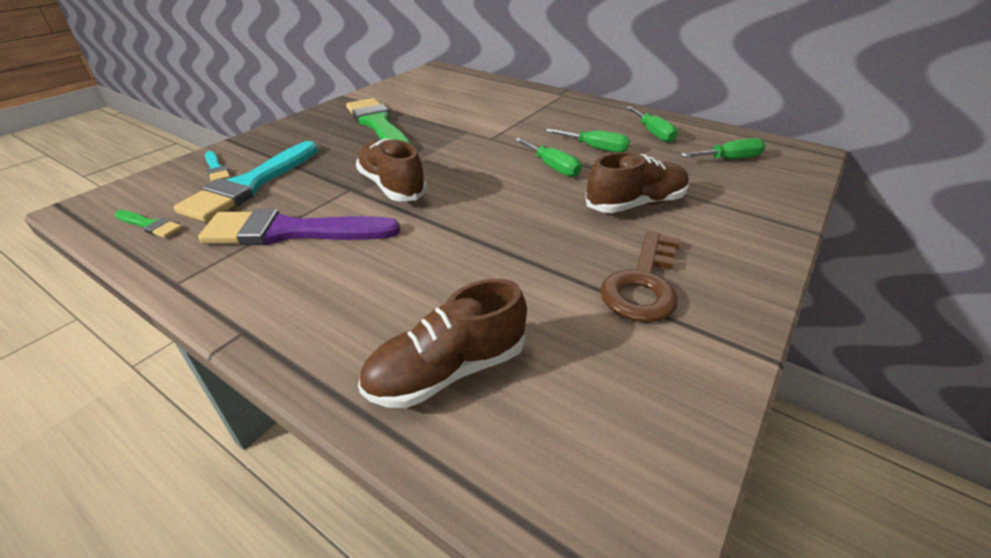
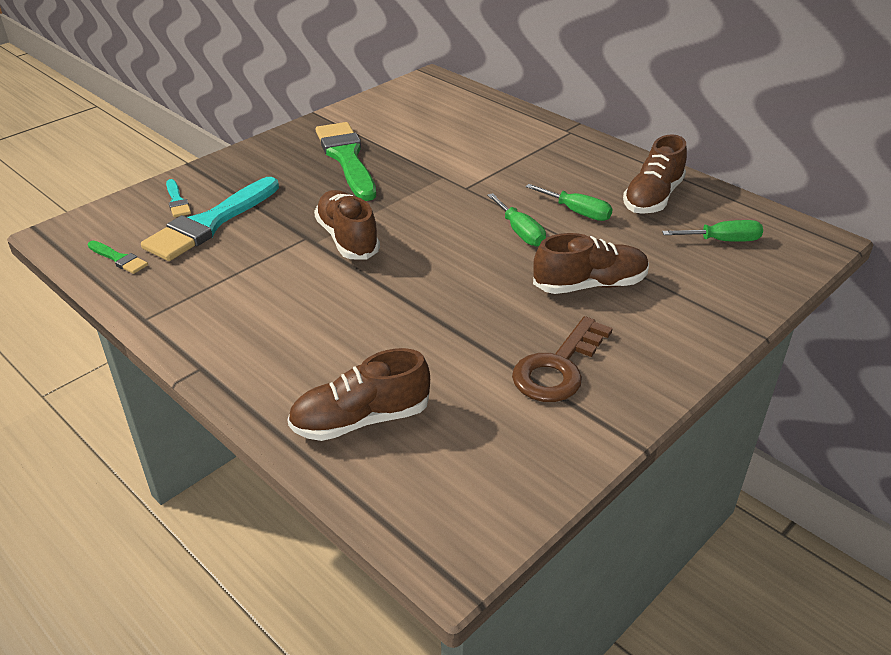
camera: 10 degrees right, 0 degrees up
(291, 232) = (245, 279): purple brush -> none
(653, 133) = (652, 198): green screwdriver -> brown shoe

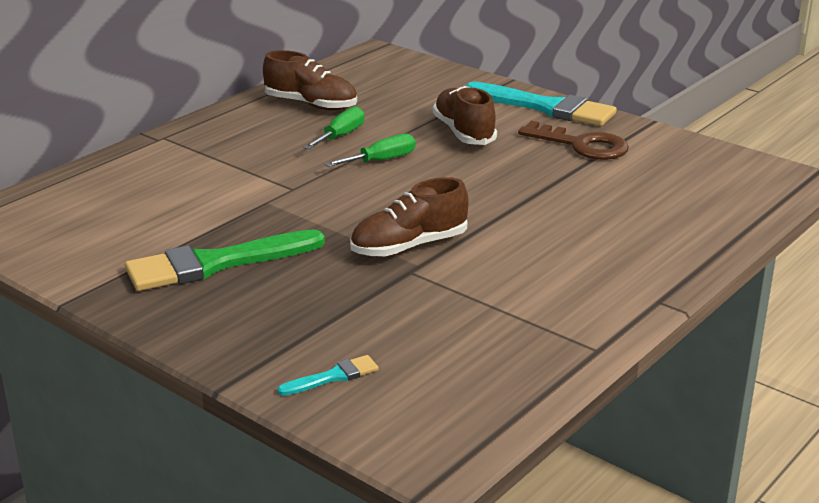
camera: 95 degrees left, 10 degrees down
(119, 259) = (484, 394): green brush -> none
(210, 223) = (388, 340): turquoise brush -> turquoise brush (546, 107)
(361, 419) = (684, 217): brown shoe -> none
(722, 240) = (383, 83): green screwdriver -> none

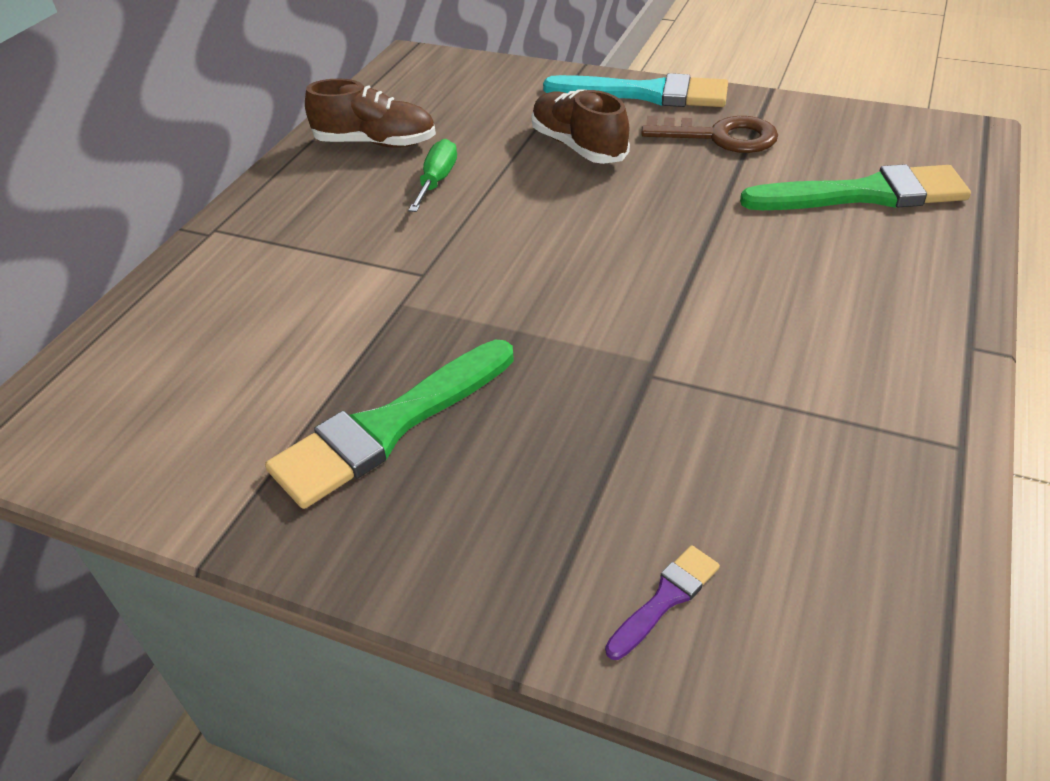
camera: 15 degrees left, 15 degrees up
(333, 377) = (665, 598): turquoise brush -> purple brush
(381, 160) = (507, 207): green screwdriver -> none
(409, 246) = (622, 333): brown shoe -> none
(665, 201) = (865, 194): none -> green brush

